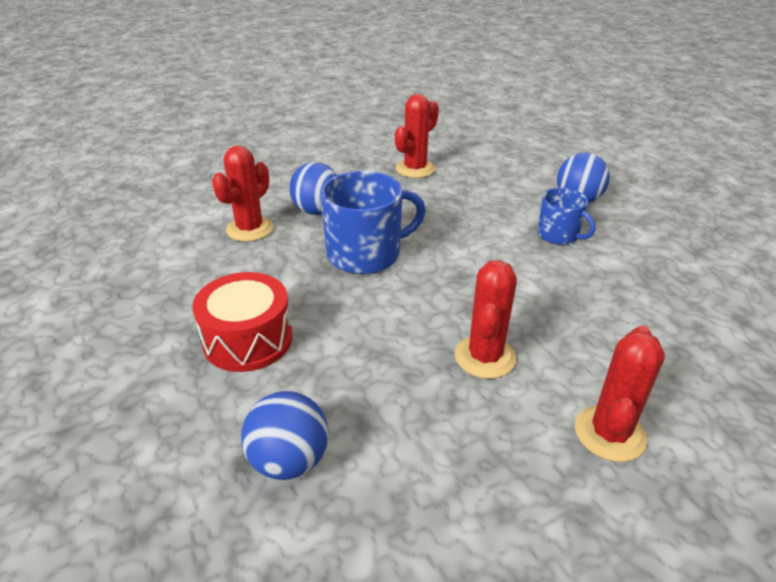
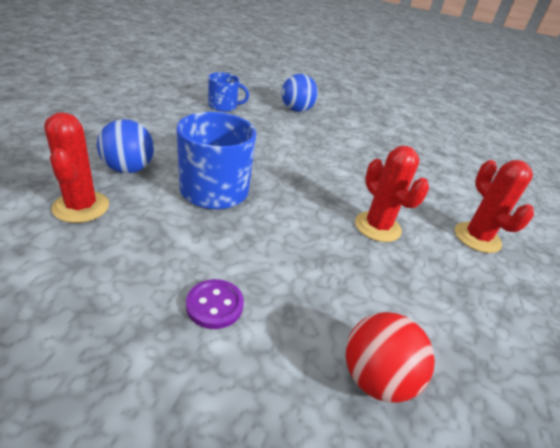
camera: 50 degrees left, 0 degrees up
(248, 339) = (215, 305): red drum -> purple button
(289, 460) = (376, 378): blue ball -> red ball
(415, 169) = (168, 114): red cactus -> none
(559, 235) = (314, 134): blue mug -> blue mug (223, 106)

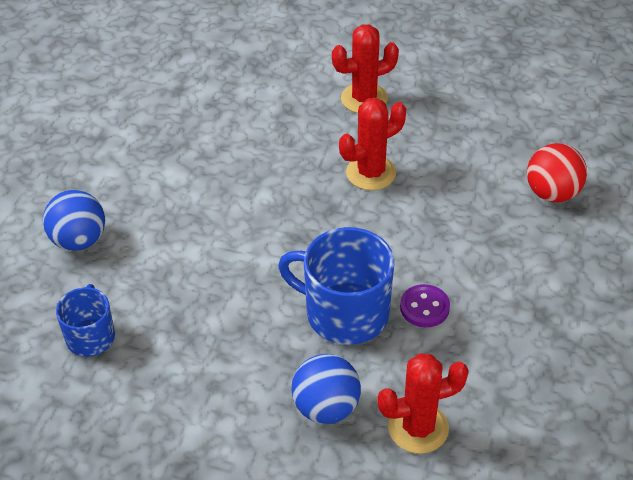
camera: 85 degrees left, 10 degrees up
(215, 305) = (518, 290): purple button -> purple button (424, 307)

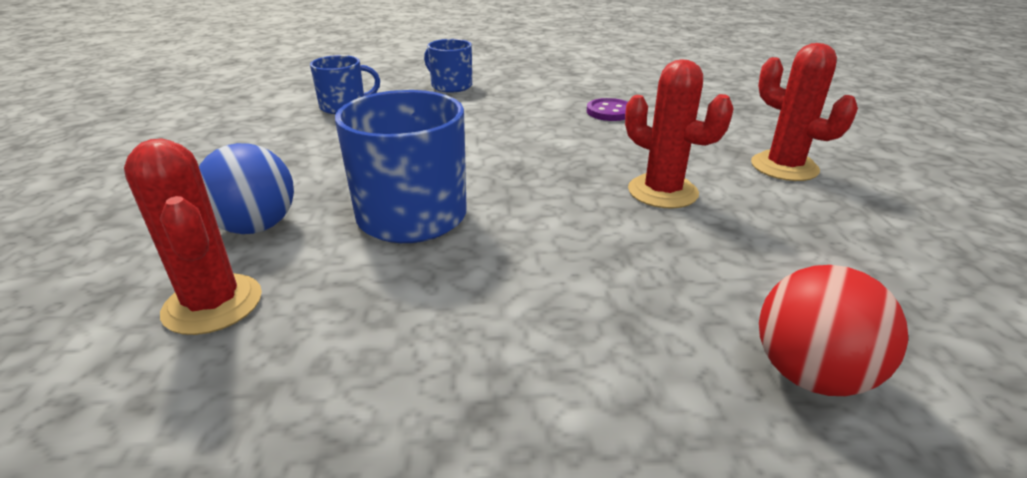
camera: 70 degrees right, 15 degrees down
(79, 240) = (450, 86): blue ball -> blue mug
(424, 307) = (446, 272): purple button -> purple button (609, 112)

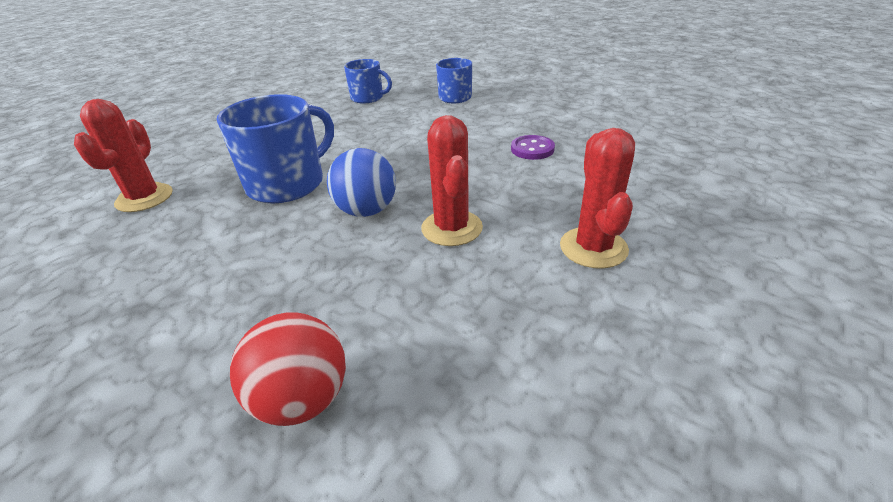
camera: 40 degrees right, 5 degrees up
(256, 227) = (216, 163): blue ball -> blue ball (366, 211)

